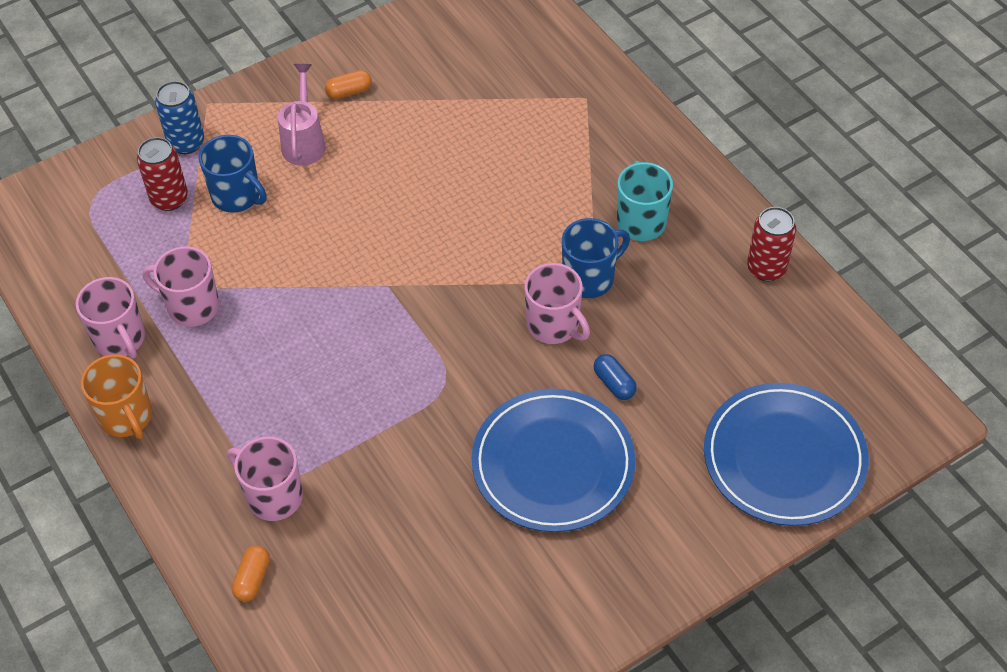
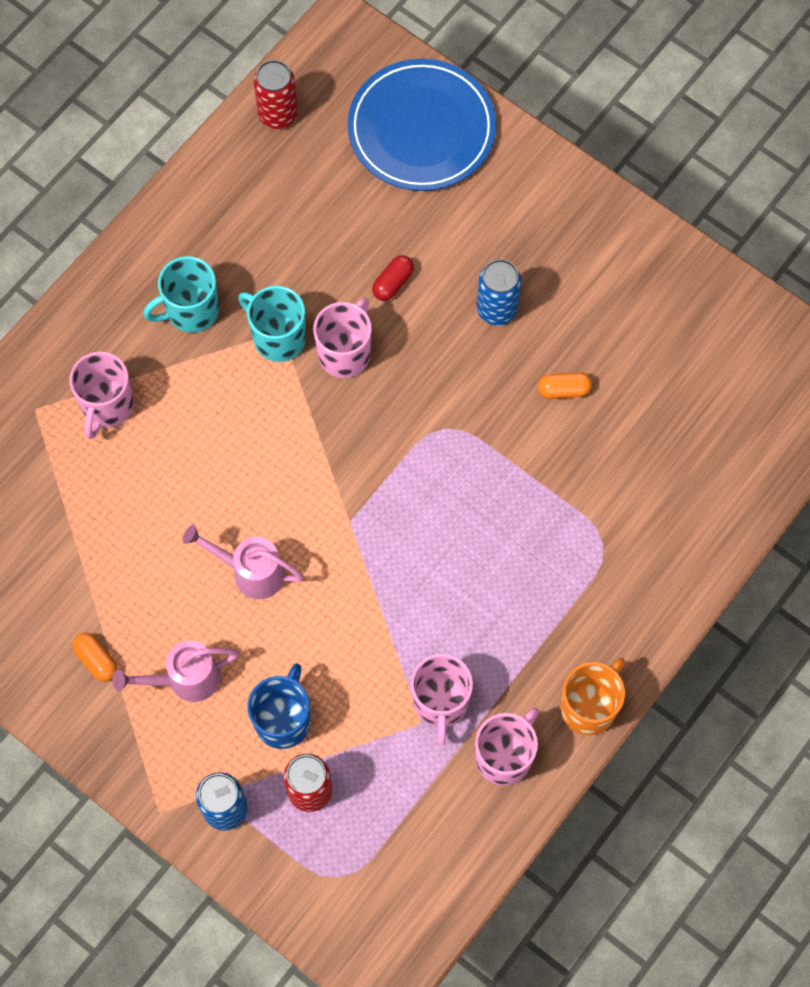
camera: 110 degrees left, 15 degrees up
(253, 579) = (706, 518): orange capsule -> orange capsule (564, 390)
(273, 496) = (620, 534): pink mug -> pink mug (107, 406)
(374, 205) = (251, 572): none -> pink watering can
(553, 464) = (497, 309): blue plate -> blue can
(590, 278) = (278, 337): blue mug -> turquoise mug
(614, 383) = (393, 283): blue capsule -> red capsule
(766, 268) = (215, 187): red can -> red can (278, 115)

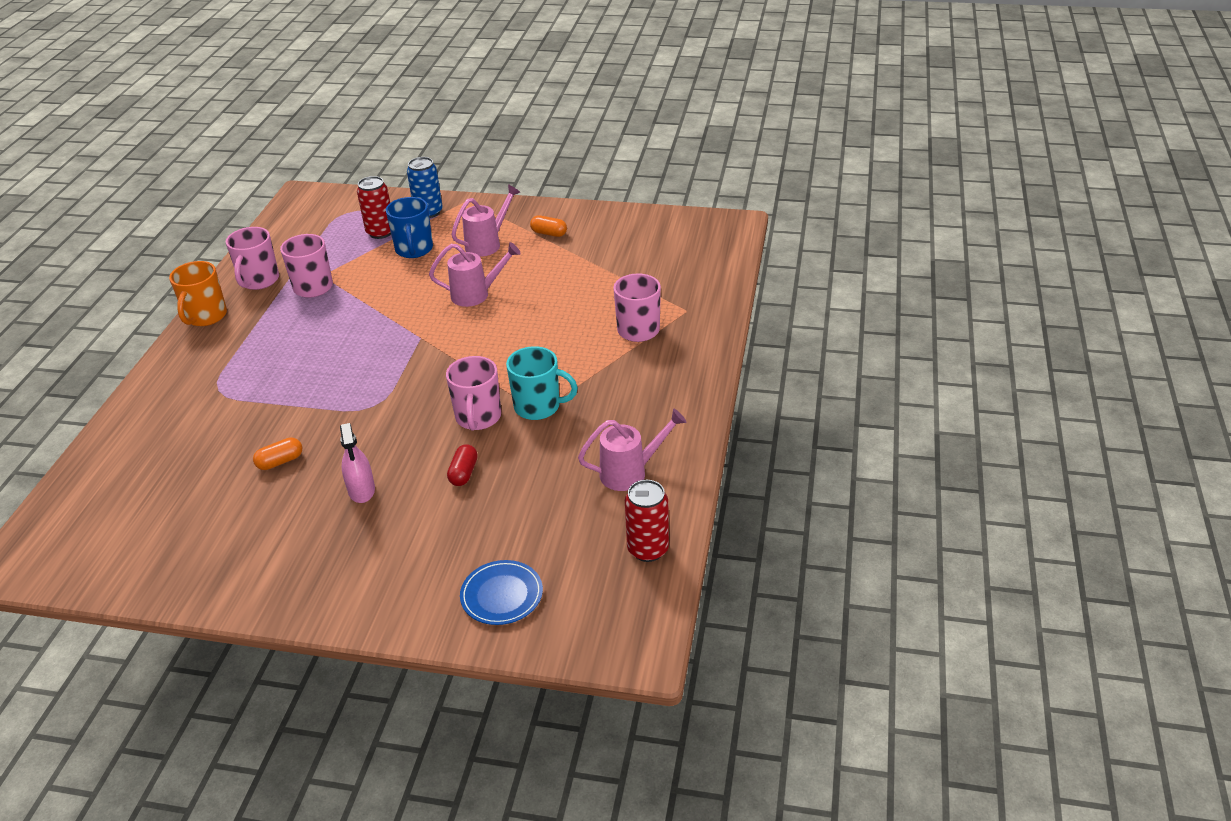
camera: 155 degrees right, 30 degrees down
(191, 311) = (619, 396): turquoise mug -> none
(241, 205) = (630, 473): none -> pink watering can
(421, 129) = (501, 595): blue plate -> blue plate, size x0.51
(497, 309) = (361, 490): blue can -> pink spray bottle

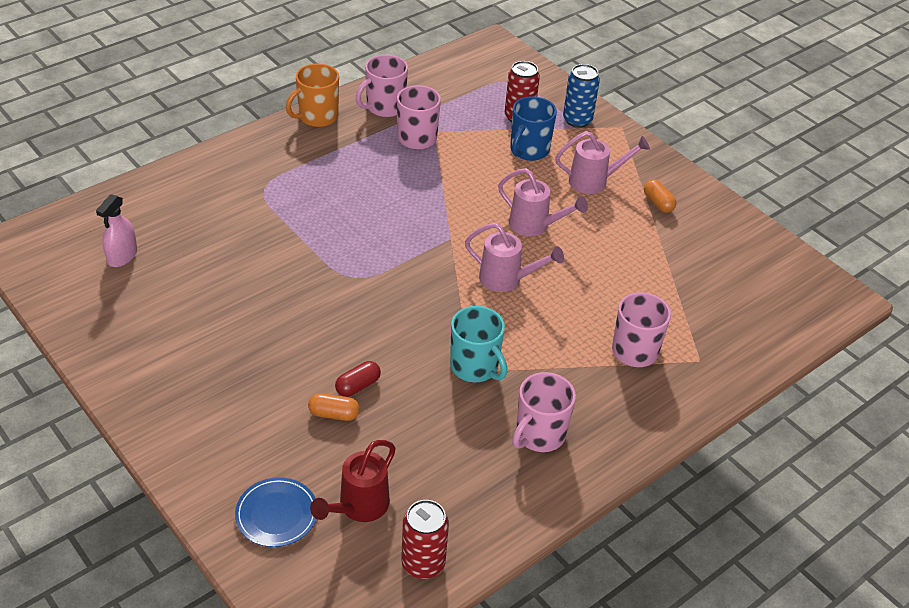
camera: 35 degrees right, 5 degrees up
(280, 461) = (244, 280): orange capsule -> orange capsule (334, 414)
(361, 490) = (273, 346): pink spray bottle -> pink spray bottle (122, 256)
(478, 417) = (419, 343): pink mug -> pink mug (539, 435)
(559, 547) = (359, 507): none -> red watering can
(630, 473) = (483, 482): pink watering can -> pink watering can (506, 279)

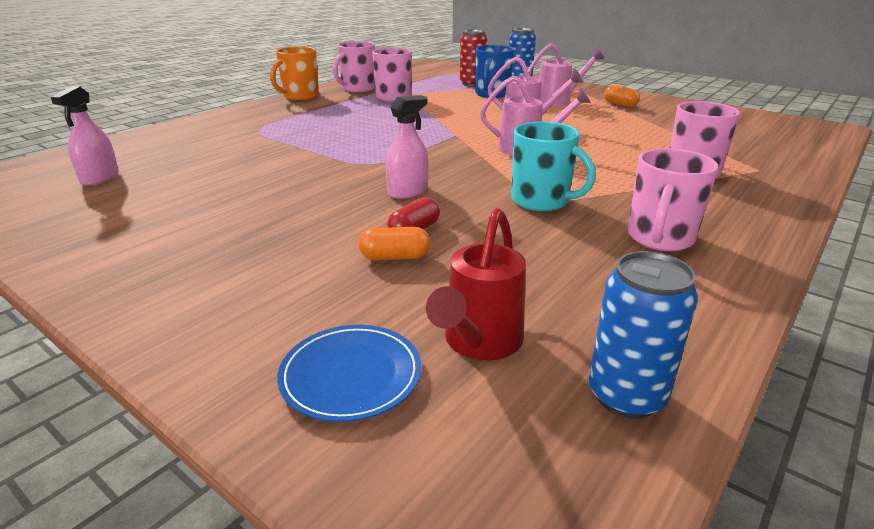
camera: 10 degrees left, 15 degrees down
(371, 330) = (408, 191): none -> pink spray bottle
(423, 563) = (626, 396): red can -> blue can

